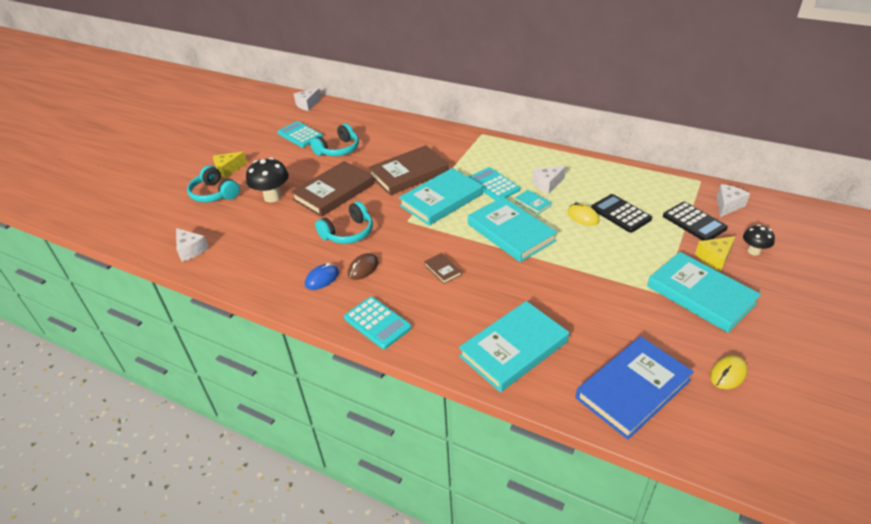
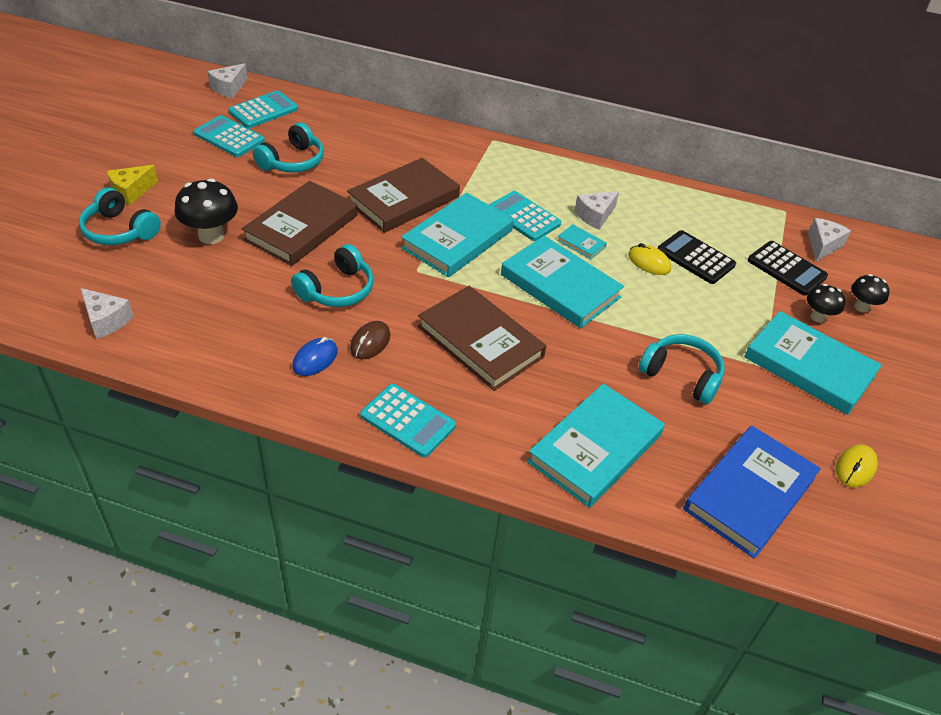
camera: 15 degrees left, 5 degrees up
(327, 118) = (263, 110): none -> turquoise calculator
(442, 270) = (480, 341): brown book -> brown book, size x2.36
(593, 298) = (682, 375): none -> turquoise headphones
(714, 258) = (818, 317): yellow cheese -> black mushroom

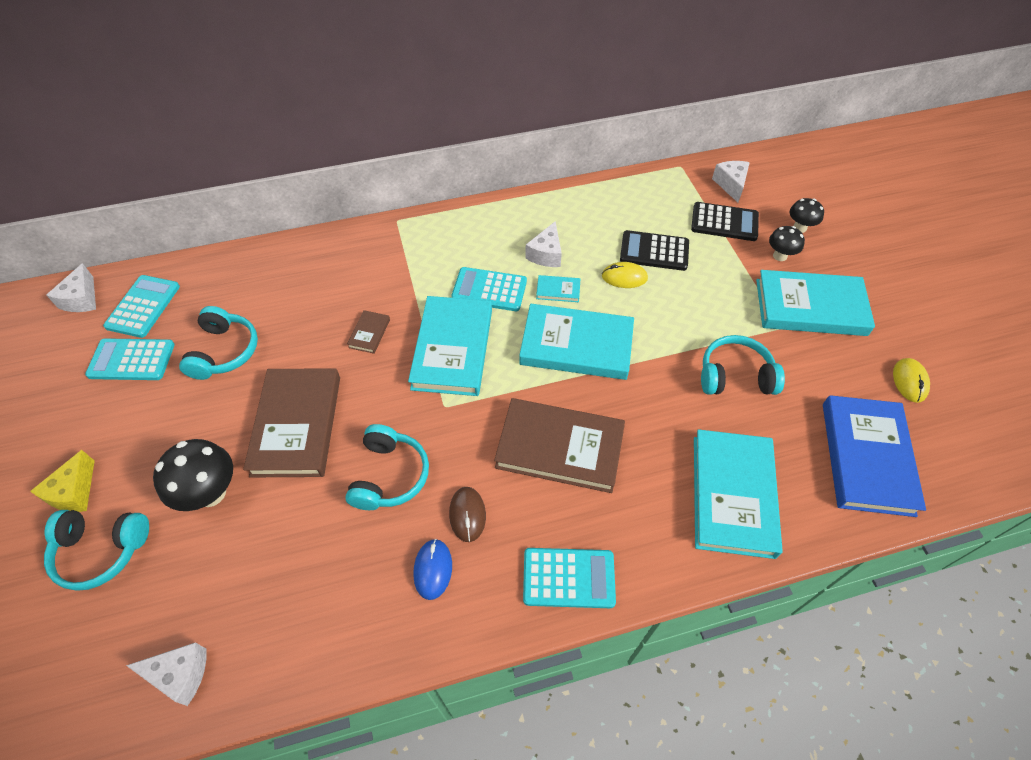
camera: 30 degrees left, 10 degrees up
(404, 199) = (369, 333): brown book -> brown book, size x0.42

